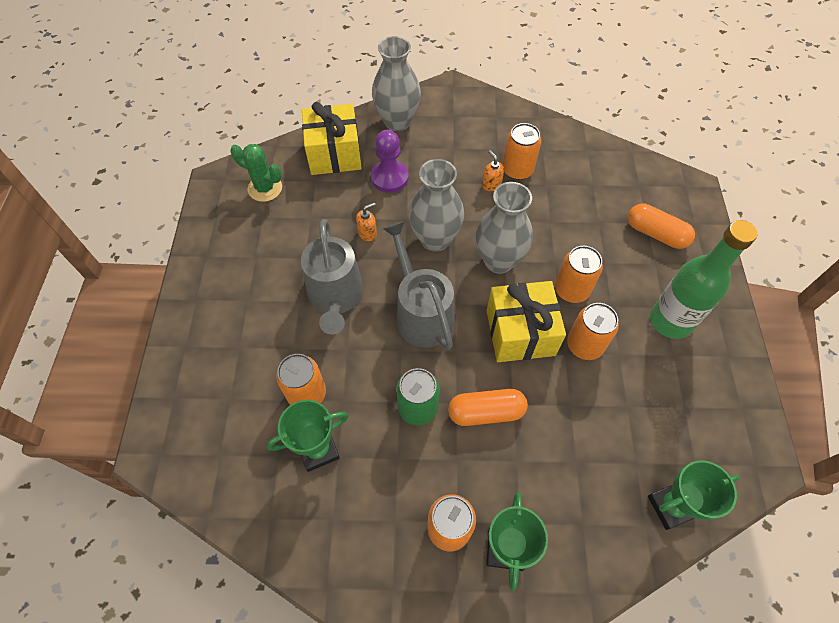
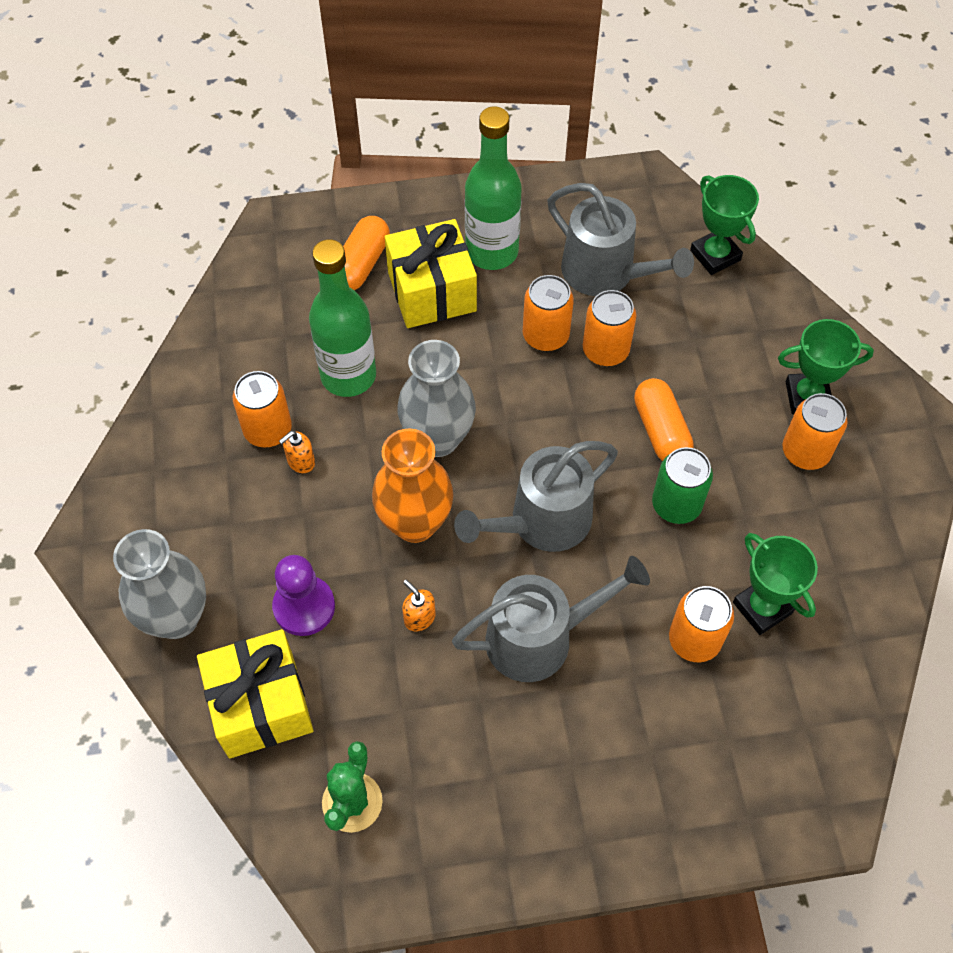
camera: 100 degrees left, 0 degrees up
(435, 239) = (415, 523): grey vase -> orange vase
(520, 332) = (544, 404): yellow gift -> yellow gift (432, 291)
(556, 216) = (348, 376): none -> green bottle
(571, 290) = (468, 352): orange can -> orange can (605, 350)
(649, 404) = (605, 273): none -> grey watering can

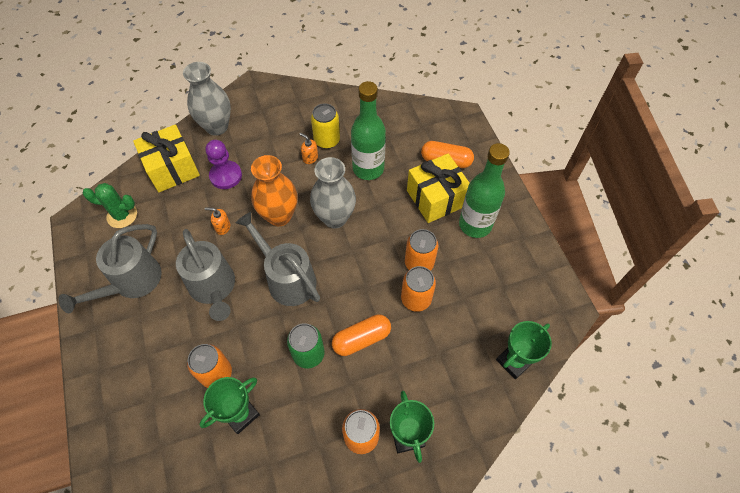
camera: 80 degrees right, 0 degrees up
(268, 430) = (327, 140): orange can -> yellow can
(419, 617) = (222, 227): orange soap dispenser -> orange soap dispenser turned 120 degrees counterclockwise
(605, 273) = (477, 292): grey watering can -> grey watering can (132, 282)

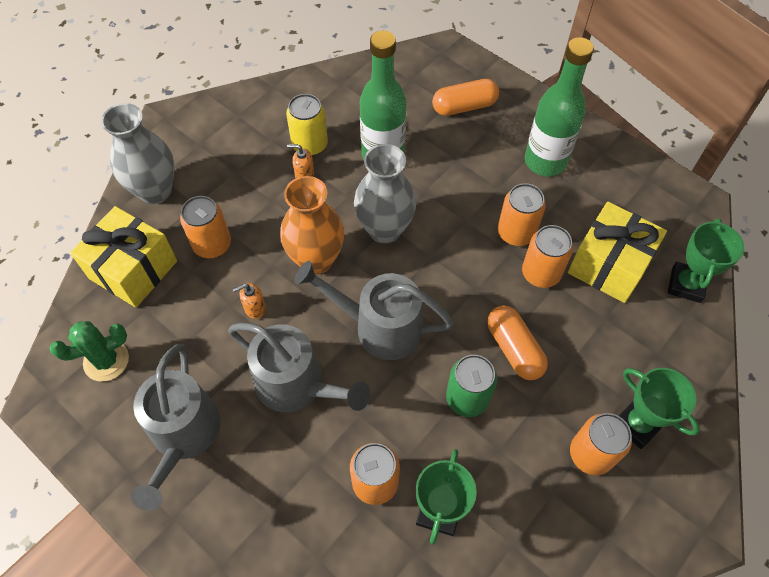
camera: 30 degrees left, 0 degrees up
(226, 176) = (212, 245): purple pawn -> orange can
(361, 339) = (514, 349): orange capsule -> orange capsule turned 60 degrees counterclockwise
(436, 198) = (483, 153): yellow gift -> yellow gift (609, 265)

